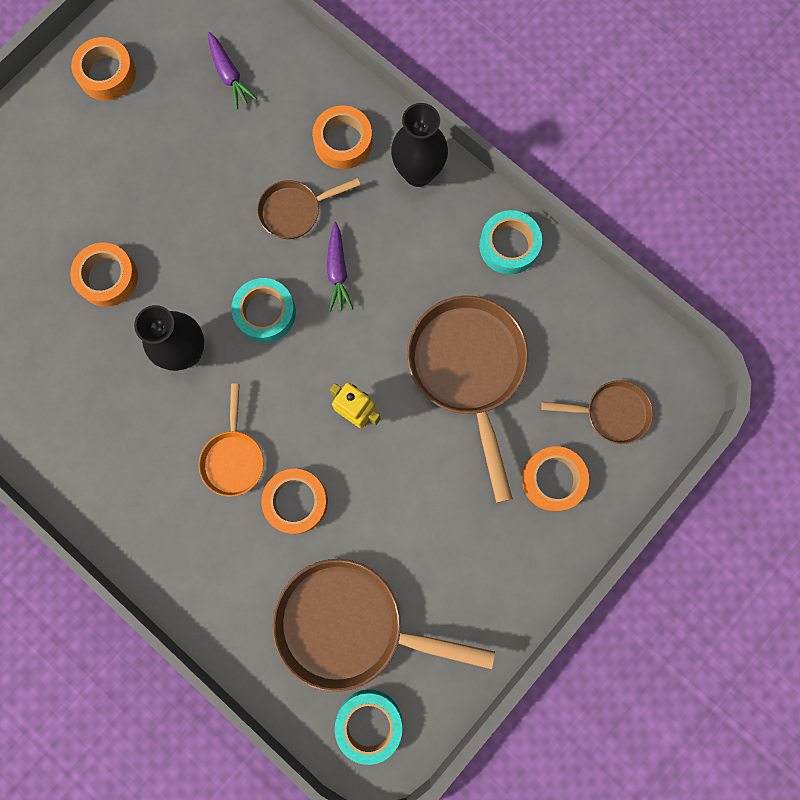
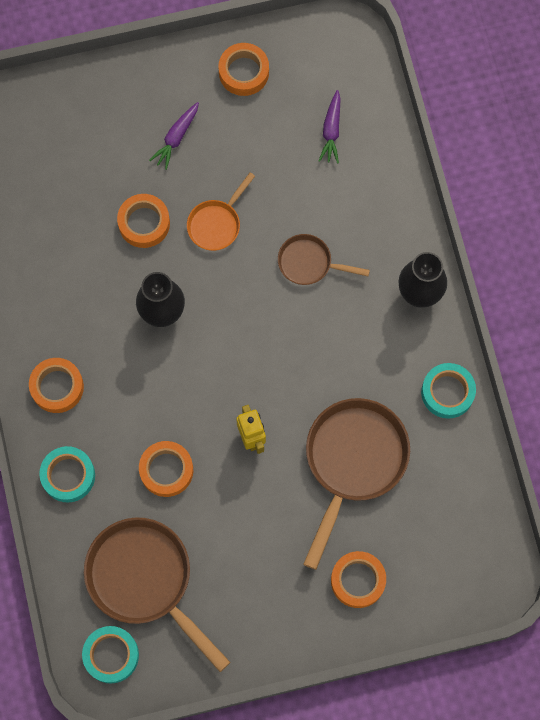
camera: 35 degrees right, 5 degrees down
(234, 458) = (144, 410): orange pan -> orange pan (216, 224)
(265, 312) = (237, 323): turquoise tape -> turquoise tape (68, 475)
(338, 271) = (309, 328): purple carrot -> purple carrot (176, 138)
(343, 141) = (380, 235): orange tape -> orange tape (57, 387)
(611, 413) = (434, 563): brown pan -> none

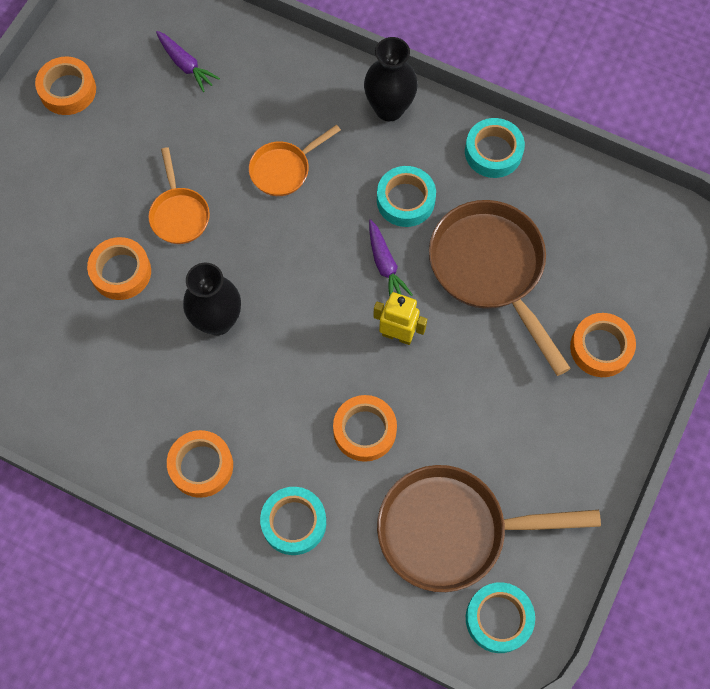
camera: 50 degrees left, 5 degrees down
(176, 138) = (71, 186): purple carrot -> purple carrot (385, 265)
(309, 263) = (284, 169): brown pan -> orange pan
(357, 363) = (405, 200): none -> turquoise tape

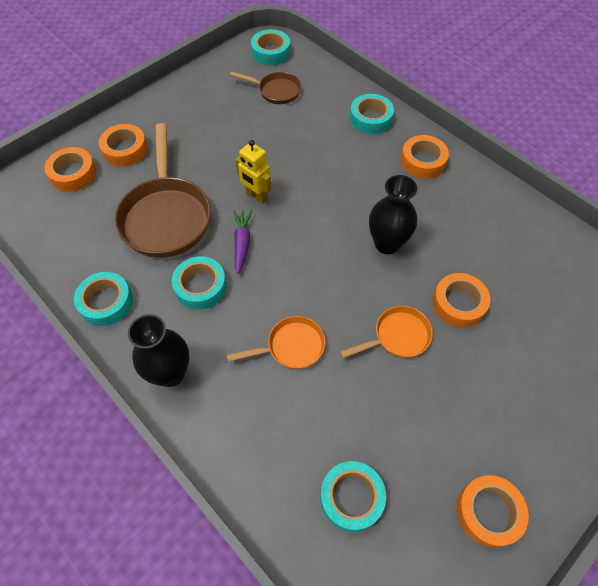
camera: 160 degrees left, 10 degrees down
(179, 214) = (397, 336): orange pan -> orange pan turned 60 degrees clockwise
(186, 65) = (351, 497): purple carrot -> turquoise tape
(364, 430) = (306, 150): orange tape -> orange tape (73, 174)
(452, 530) = (276, 91): brown pan -> brown pan, size x0.53

